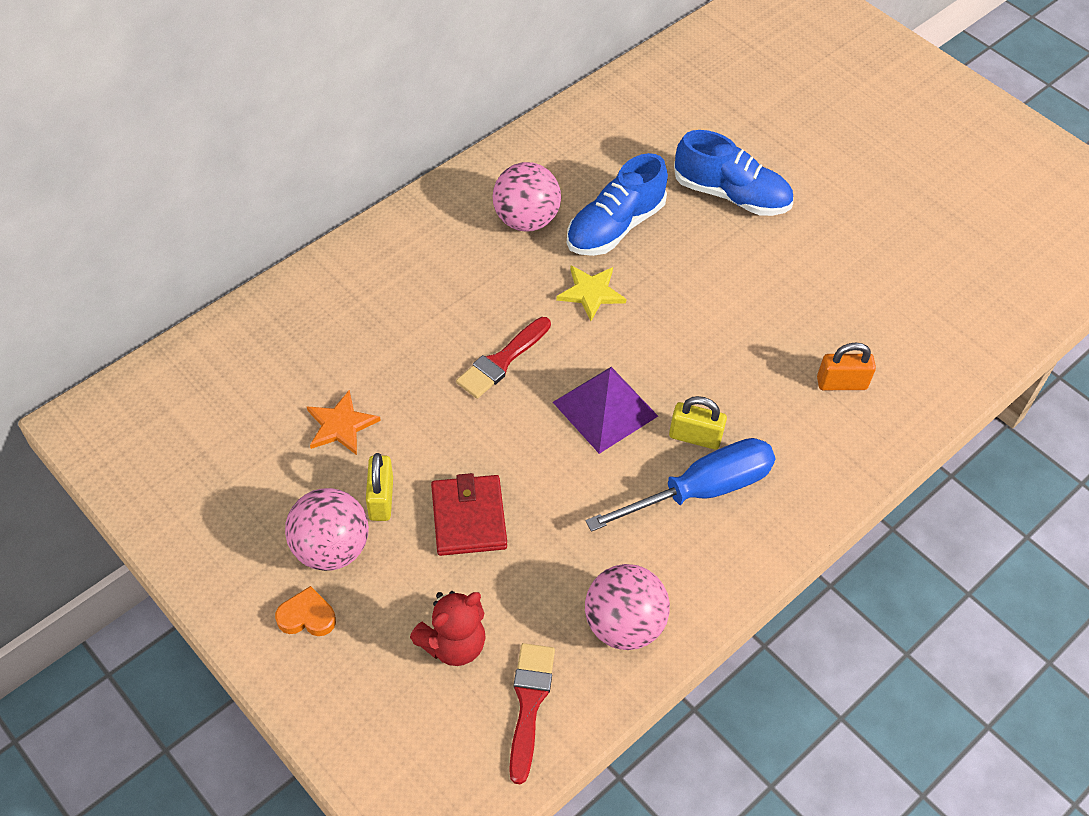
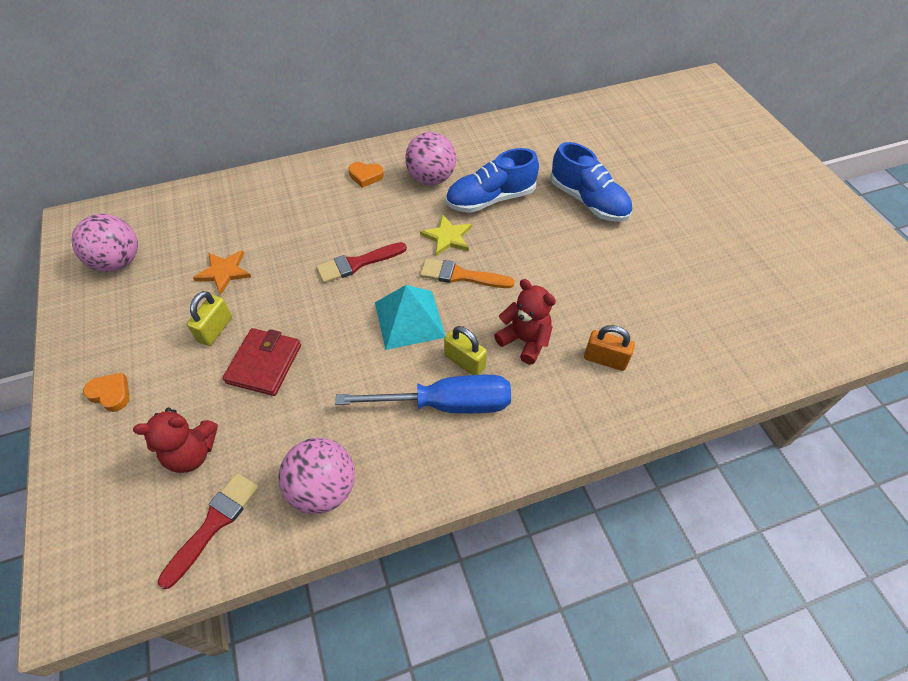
camera: 25 degrees right, 0 degrees up
(331, 548) = (160, 352): pink ball -> pink ball (118, 262)
(440, 241) = (366, 176): none -> orange heart
(605, 409) = (409, 319): purple pyramid -> turquoise pyramid
(634, 337) = (461, 275): none -> orange brush
(747, 390) = (525, 340): none -> red teddy bear

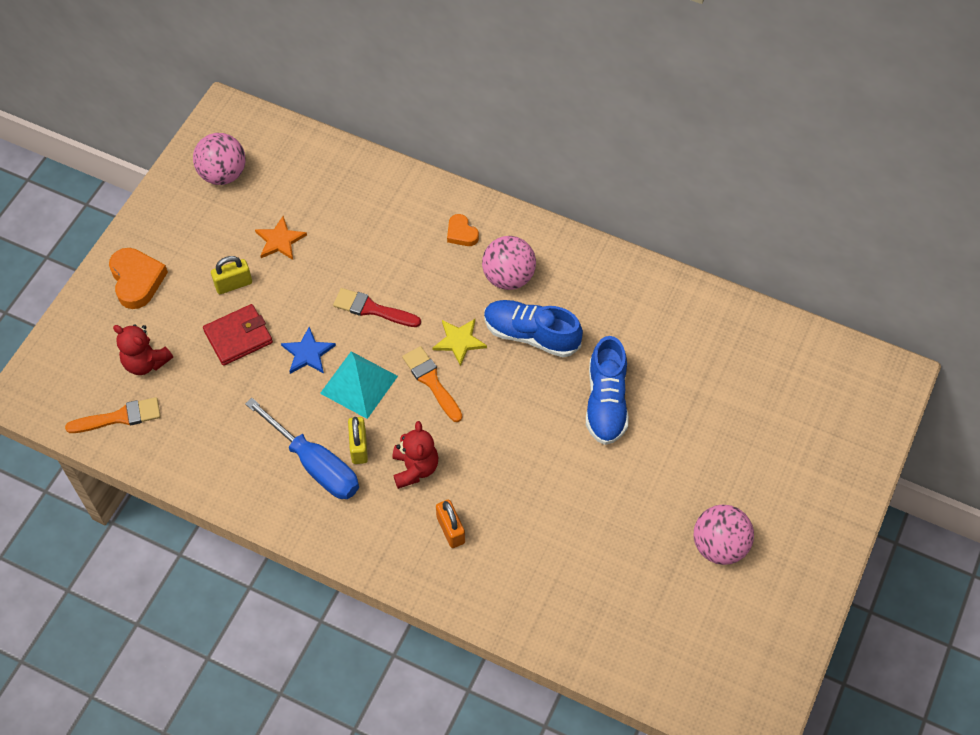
camera: 45 degrees right, 5 degrees up
(111, 394) = (137, 280): orange heart -> orange heart, size x1.73
(214, 523) = (119, 417): red brush -> orange brush
(324, 488) = (193, 451): pink ball -> pink ball (719, 546)
(341, 330) = (308, 353): none -> blue star

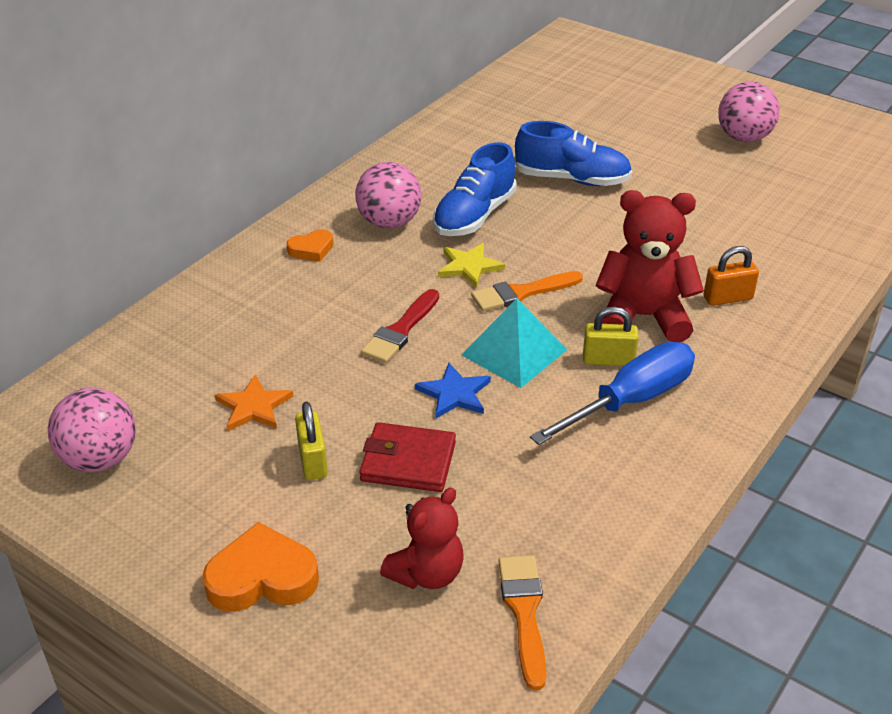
camera: 80 degrees left, 20 degrees down
(238, 337) = (408, 462): red wallet -> red wallet turned 60 degrees counterclockwise
(415, 468) = (643, 317): red teddy bear -> red teddy bear, size x1.53

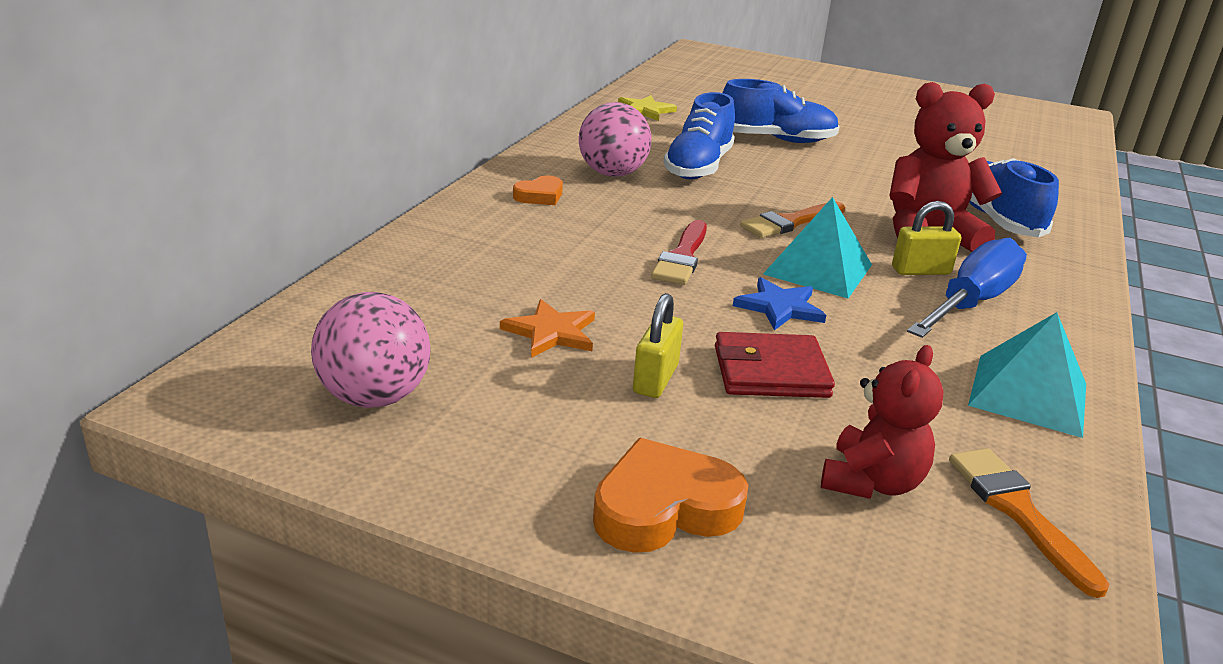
camera: 15 degrees left, 10 degrees down
(313, 461) = (655, 379): yellow padlock -> yellow padlock turned 45 degrees clockwise
(469, 266) = (720, 204): yellow star -> yellow star (645, 110)
(612, 504) = (1028, 394): none -> turquoise pyramid
(727, 298) = (996, 219): orange padlock -> blue shoe
(743, 138) = (911, 111): pink ball -> none

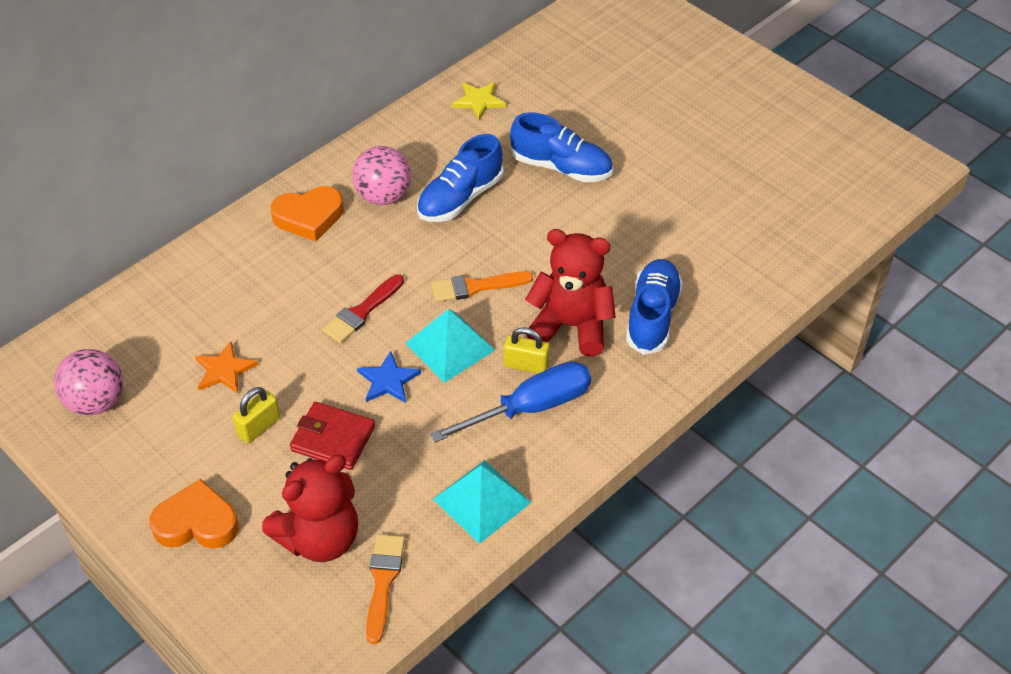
camera: 25 degrees right, 20 degrees up
(540, 196) = (309, 217): orange heart -> orange heart, size x1.73
(871, 482) = (320, 538): red teddy bear -> red teddy bear, size x1.53

